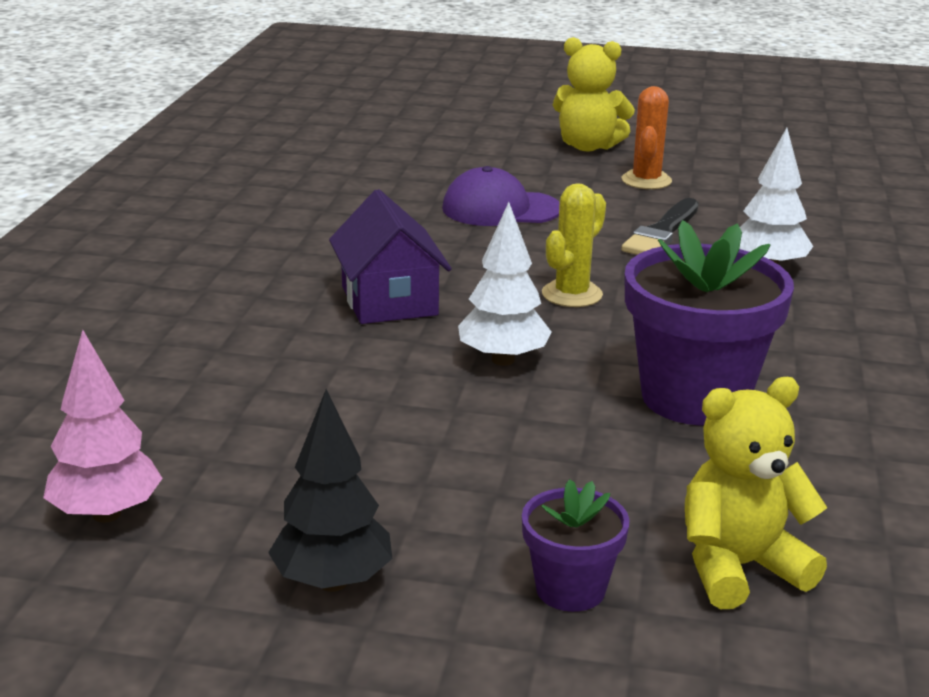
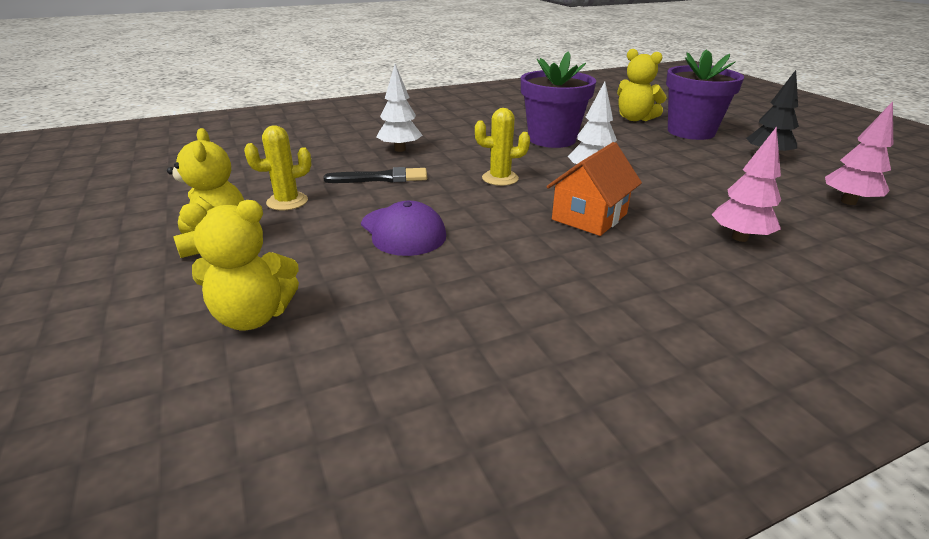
camera: 125 degrees left, 5 degrees up
(206, 358) = (739, 237): none -> pink tree
(389, 301) = (589, 217): purple house -> orange house
(439, 141) = (253, 316): none -> yellow teddy bear
(570, 589) = (691, 132): purple flower pot -> purple flower pot, size x1.92
(646, 180) = (287, 202): orange cactus -> yellow cactus

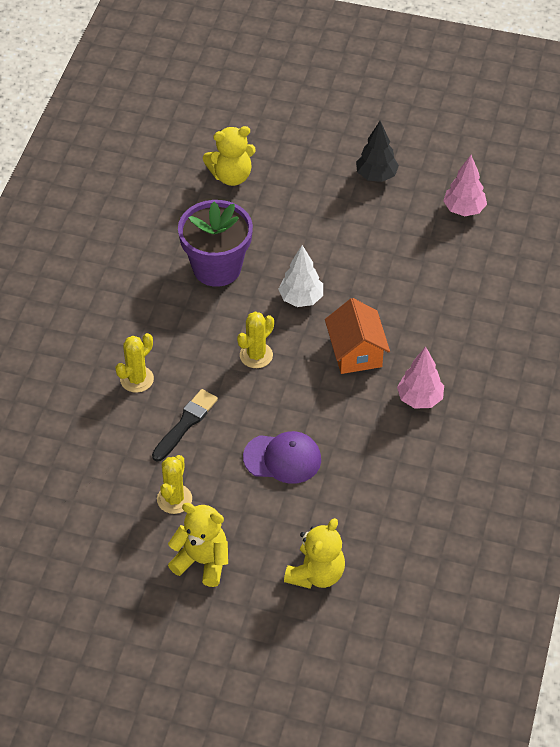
camera: 50 degrees left, 20 degrees up
(400, 149) = (137, 379): white tree -> yellow cactus
(691, 132) = (293, 169): purple flower pot -> none
(739, 237) = (444, 305): pink tree -> pink tree (419, 399)

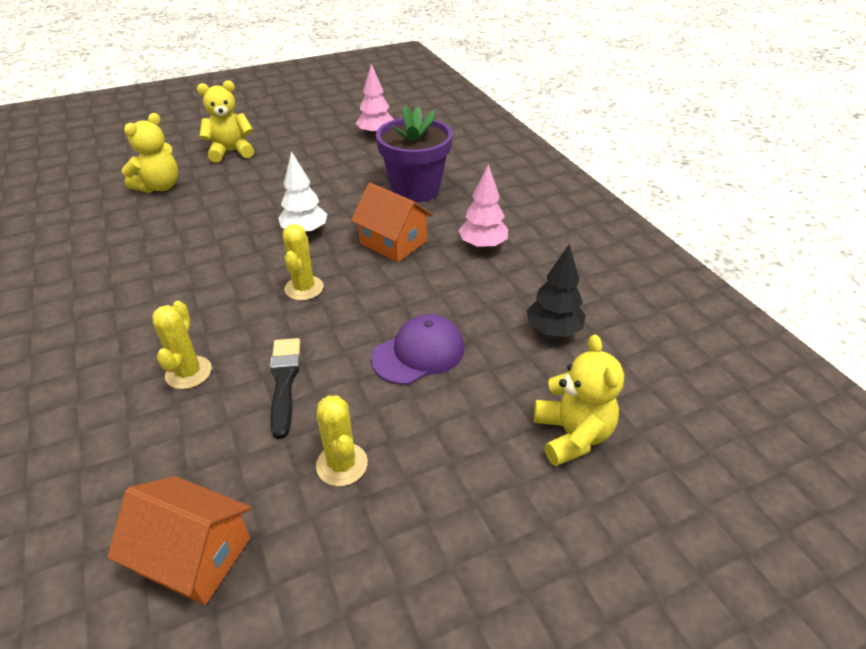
camera: 40 degrees left, 10 degrees down
(69, 496) = (195, 555): none -> orange house
(202, 561) = (442, 512): yellow teddy bear -> yellow teddy bear (231, 152)
(217, 268) = (201, 246): purple flower pot -> purple flower pot (415, 189)
(376, 176) = (288, 142): black tree -> black tree (553, 330)

